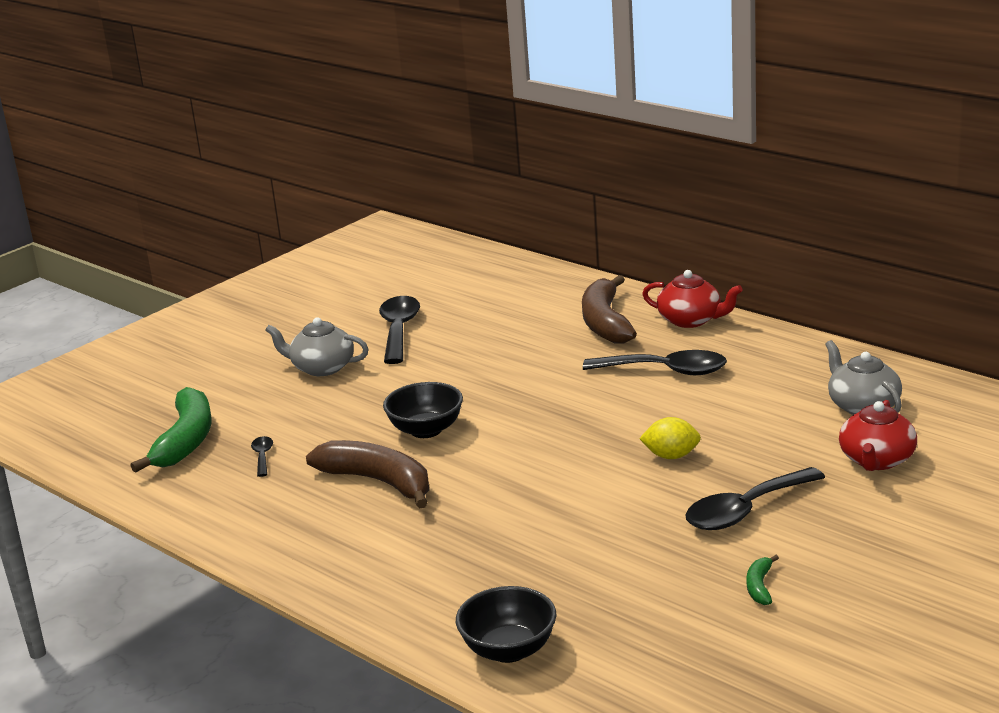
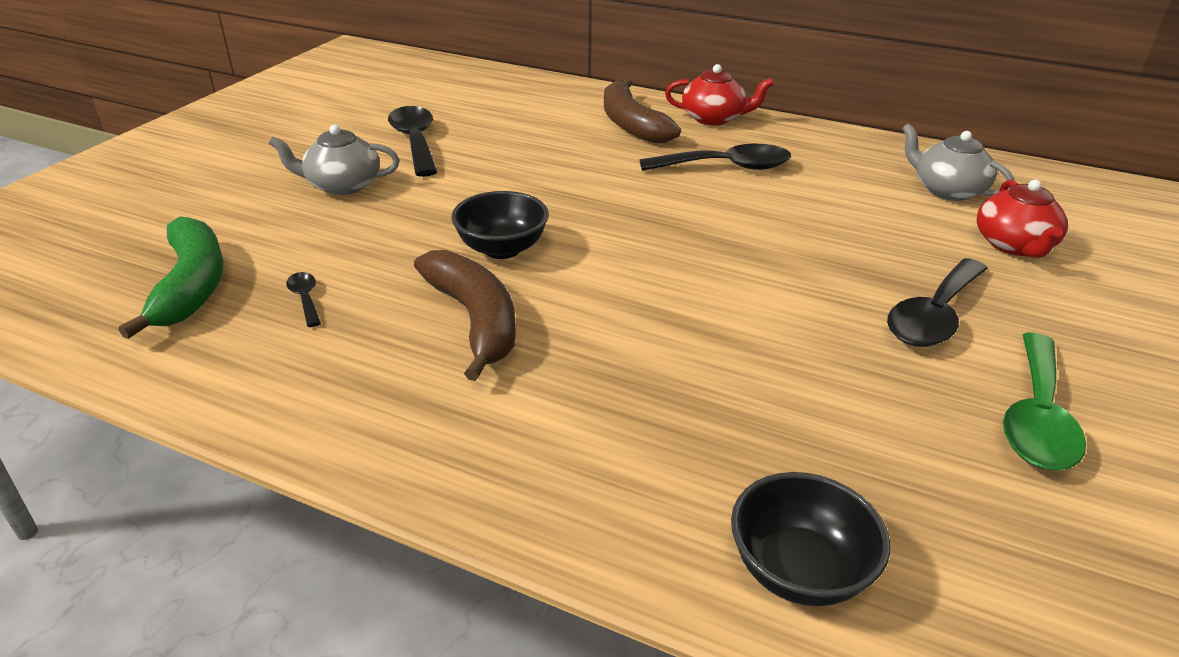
camera: 20 degrees left, 10 degrees up
(379, 482) = (475, 320): brown banana -> brown banana turned 45 degrees clockwise
(671, 456) = (801, 257): yellow lemon -> none
(759, 586) = (1036, 417): green banana -> green spoon

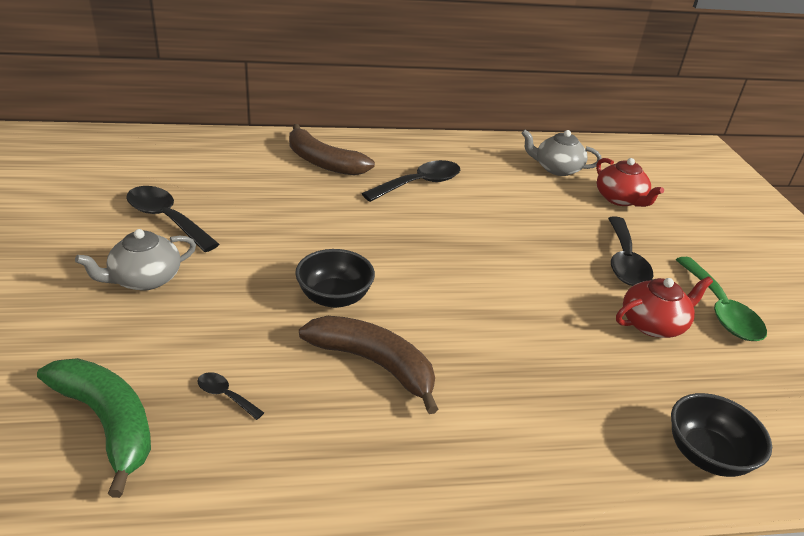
camera: 35 degrees left, 0 degrees up
(714, 118) = (375, 144): red teapot -> red teapot (653, 324)

